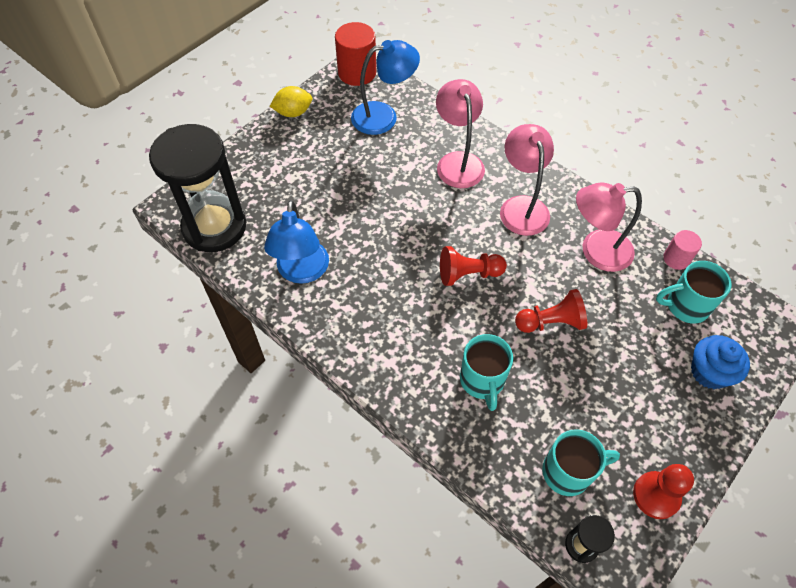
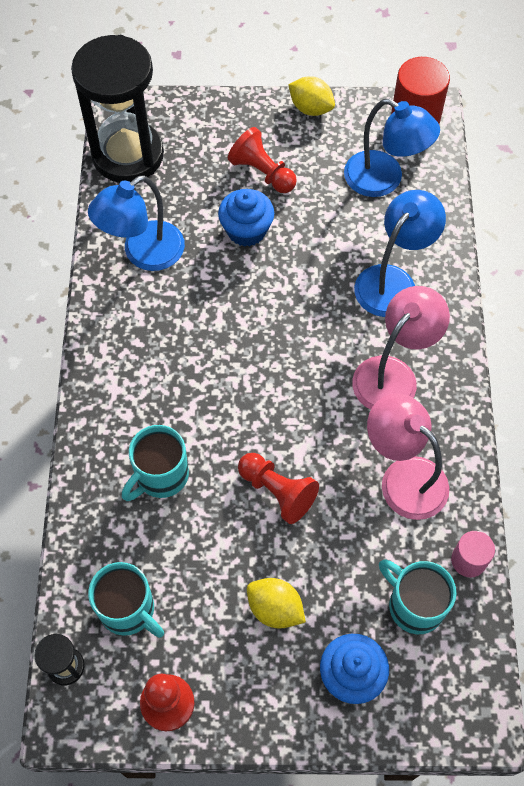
camera: 50 degrees right, 5 degrees up
(345, 205) = (246, 230): none -> blue cupcake
(458, 162) = (392, 281): pink lamp -> blue lamp
(468, 274) = (266, 384): red pawn -> red pawn (262, 172)
(633, 382) = (275, 609): none -> yellow lemon

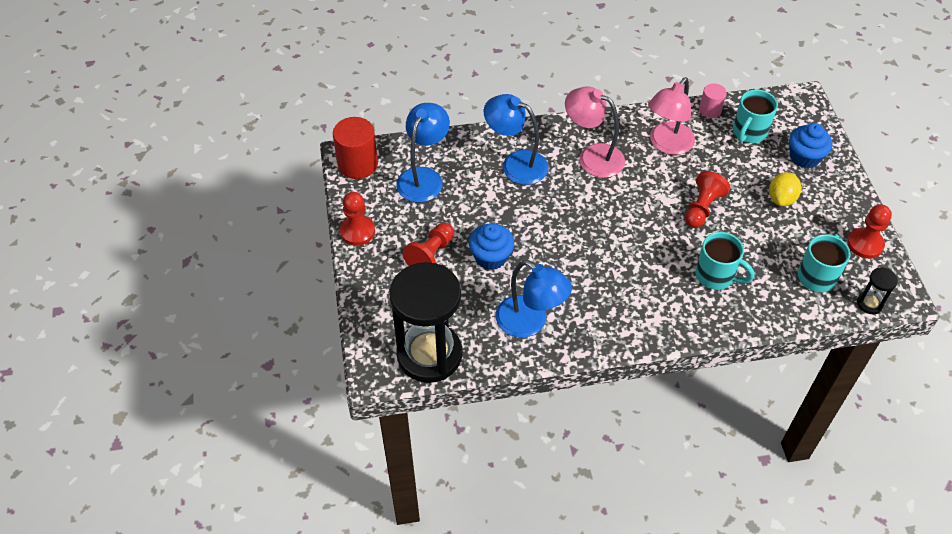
camera: 100 degrees left, 10 degrees down
(311, 108) = (357, 231): yellow lemon -> red pawn

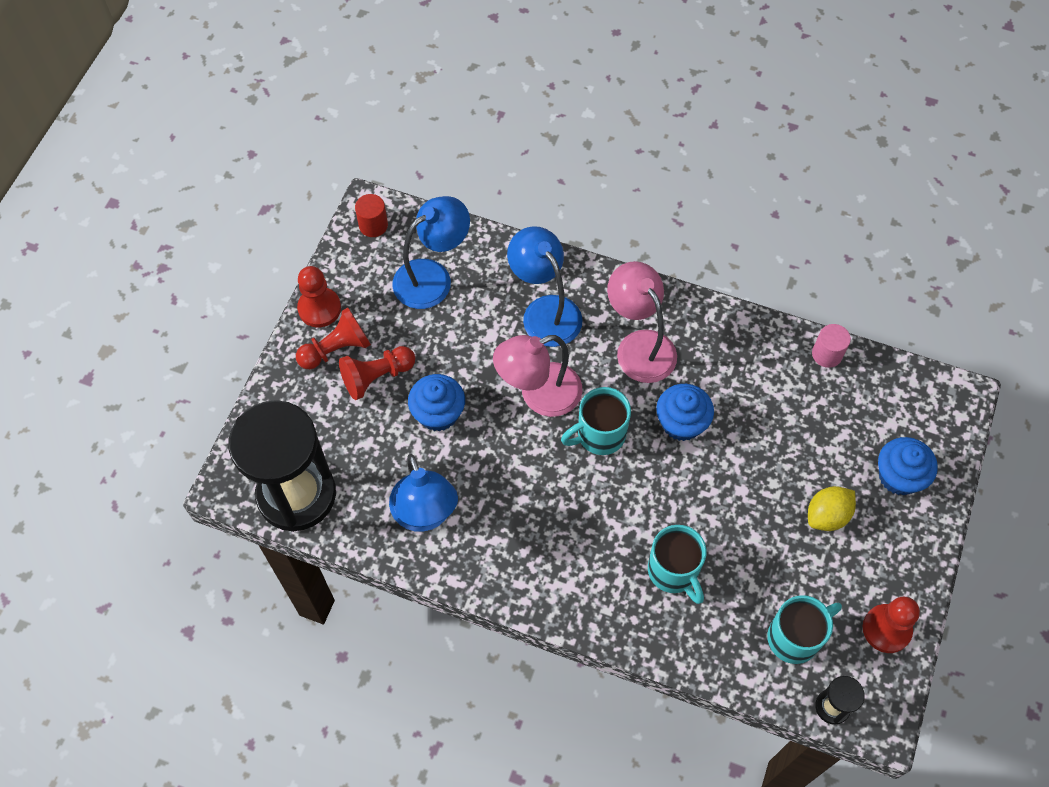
camera: 30 degrees right, 10 degrees up
(358, 164) = (373, 225): red cylinder -> red cylinder, size x0.58
(653, 188) = (681, 423): none -> blue cupcake
(667, 145) = (739, 374): pink lamp -> pink lamp (539, 395)
(702, 208) = (721, 478): red pawn -> red pawn (336, 349)
(749, 132) = (853, 408): turquoise mug -> turquoise mug (599, 435)

